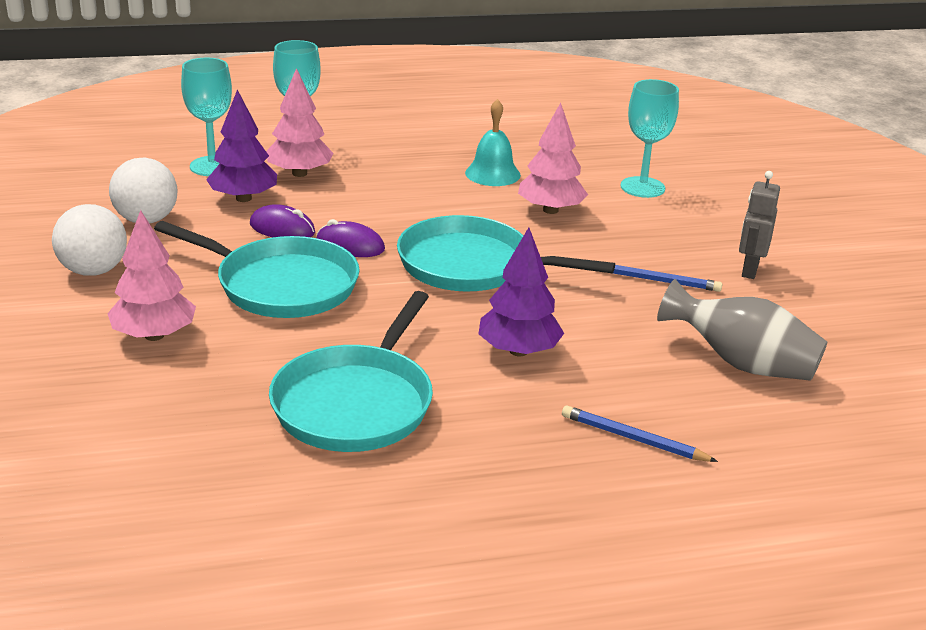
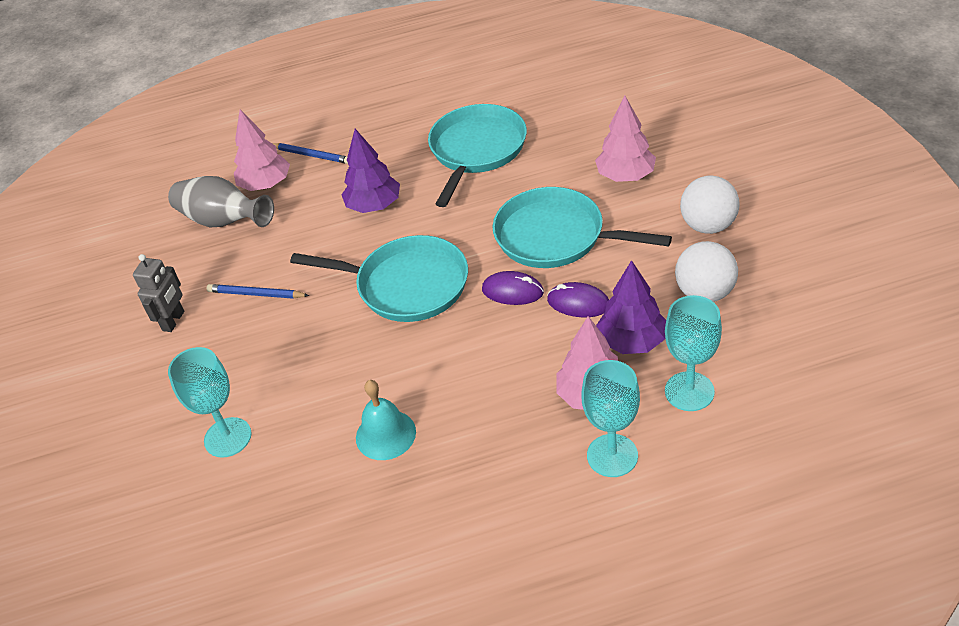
camera: 175 degrees left, 15 degrees up
(550, 210) = (331, 377): pink tree -> pink tree (266, 185)

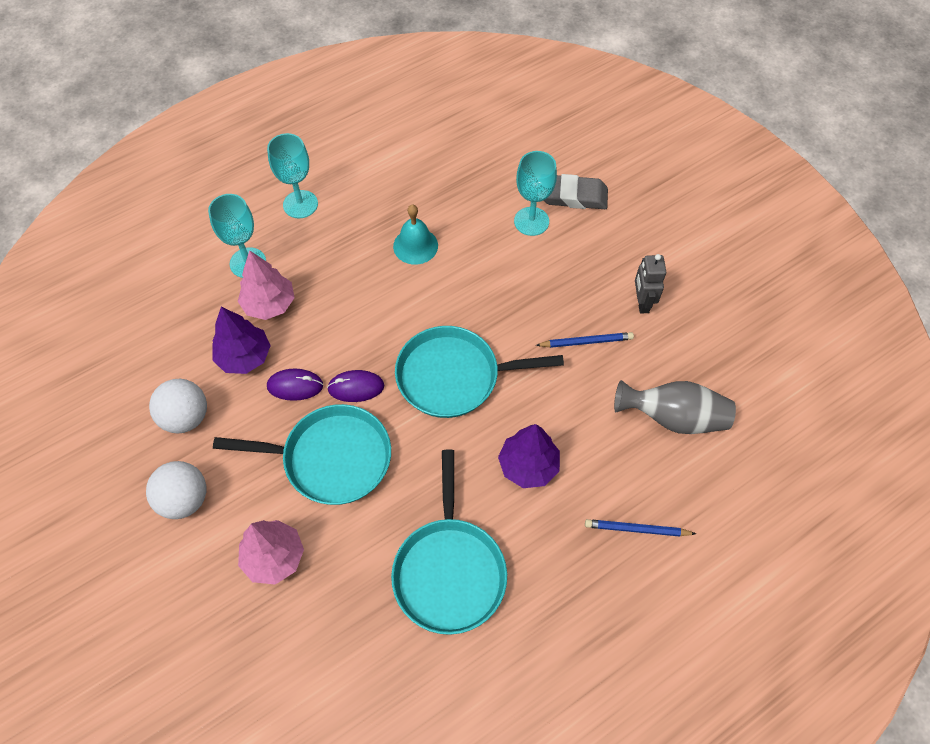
camera: 155 degrees right, 15 degrees up
(156, 461) = (573, 196): none -> grey eraser
(266, 185) = (661, 475): pink tree -> none
(689, 391) = (195, 322): turquoise goblet -> turquoise goblet (300, 204)

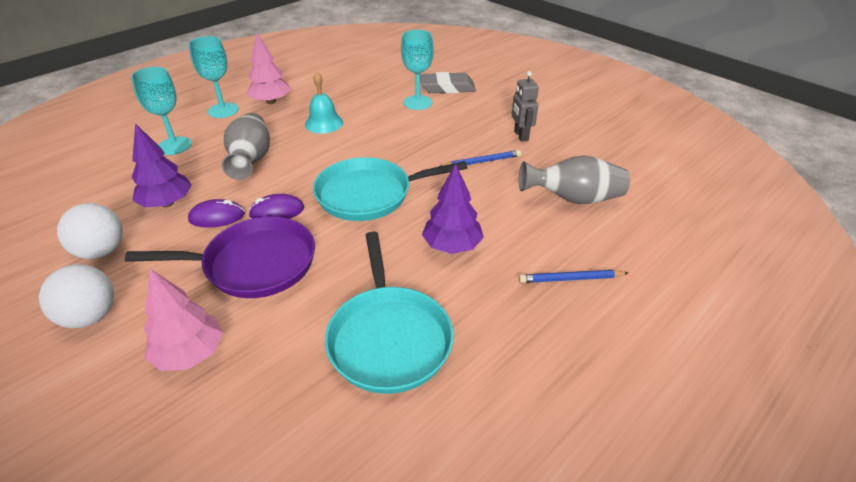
camera: 10 degrees left, 20 degrees down
(269, 304) = (193, 168): pink tree -> pink tree (271, 102)
(331, 300) = (251, 160): none -> grey vase
(331, 458) = (254, 264): turquoise pan -> purple pan

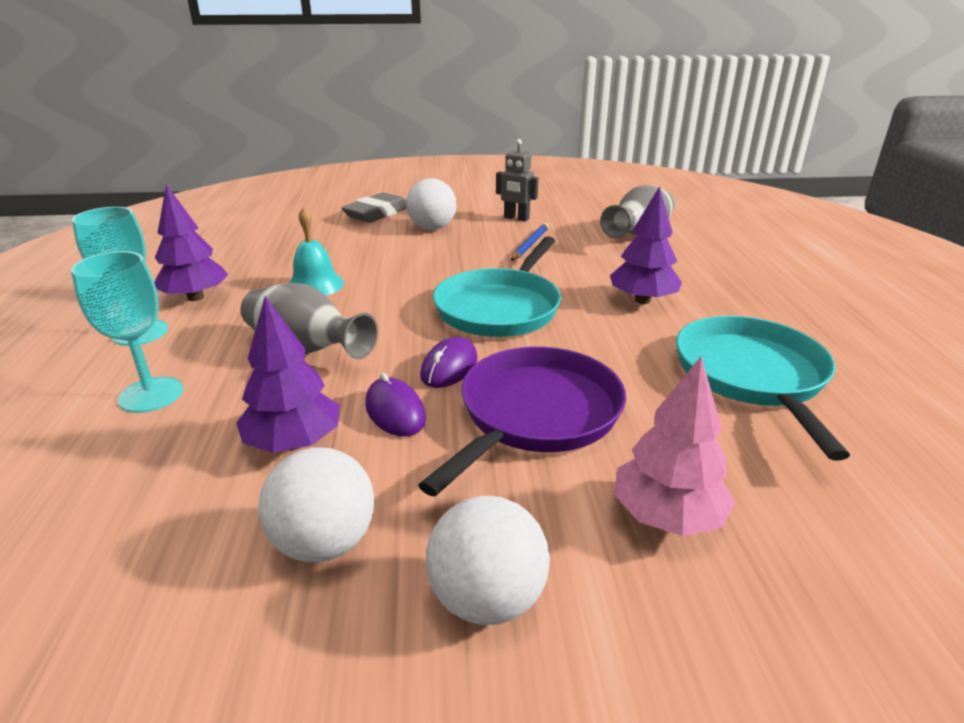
camera: 50 degrees left, 10 degrees down
(217, 217) = (395, 411): purple mouse -> purple mouse turned 60 degrees counterclockwise
(271, 102) = (196, 297): pink tree -> purple tree
(389, 338) = (752, 375): turquoise pan -> turquoise pan turned 120 degrees counterclockwise
(418, 102) = (375, 233): turquoise goblet -> none
(454, 115) = (432, 228): none -> white ball
(570, 279) = (743, 274): blue pencil -> none

